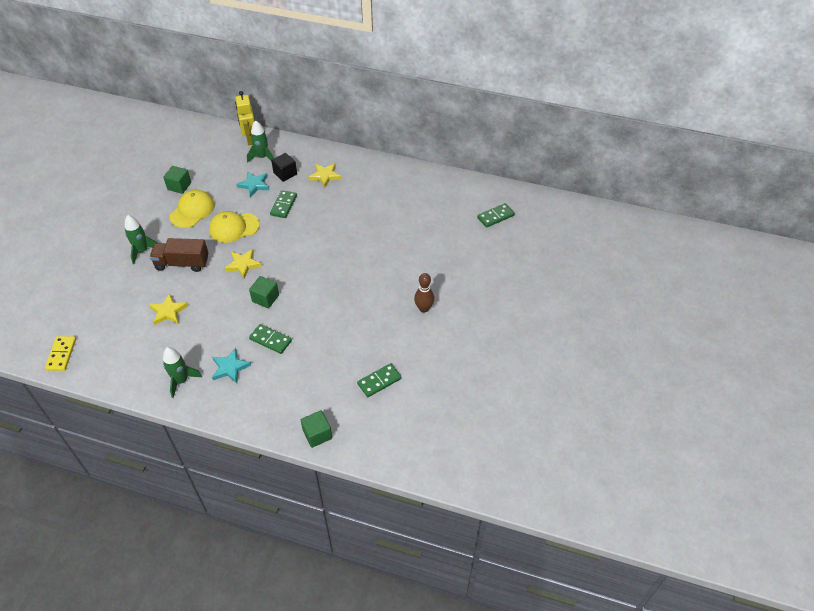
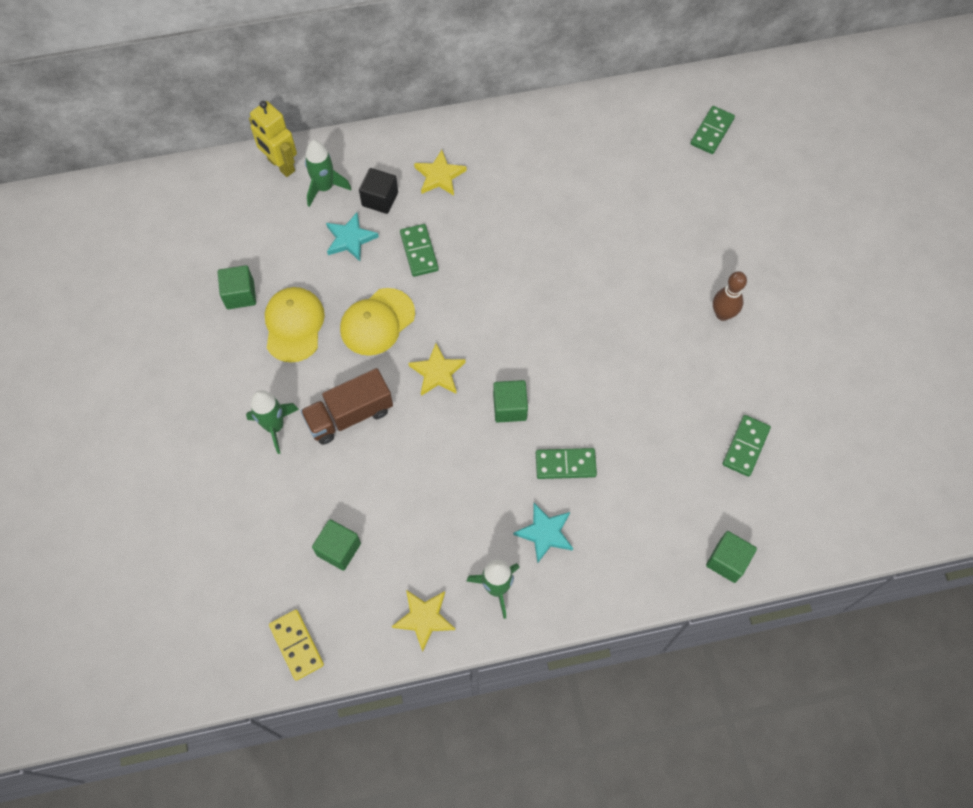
camera: 30 degrees left, 15 degrees up
(121, 321) = (339, 549): none -> green cube
(168, 311) = (393, 498): yellow star -> yellow star (424, 618)

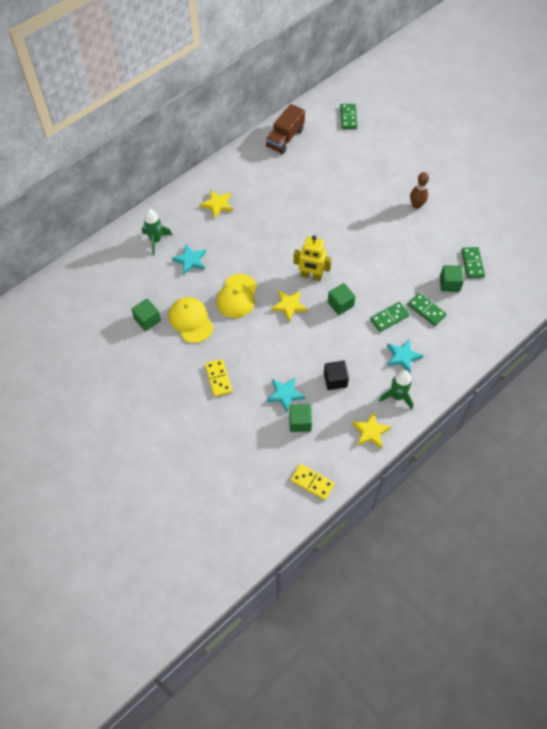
camera: 30 degrees left, 5 degrees down
(275, 426) = (218, 378): green rocket -> yellow domino
(281, 165) = (121, 240): yellow robot -> yellow robot (311, 276)
(346, 498) = (285, 394): none -> turquoise star
(349, 415) = (256, 351): brown truck -> brown truck (285, 138)
(380, 199) = (192, 232): black cube -> black cube (335, 380)
(419, 251) = (234, 249): green domino -> green domino (426, 310)
(727, 561) = (501, 322): green cube -> green cube (449, 284)

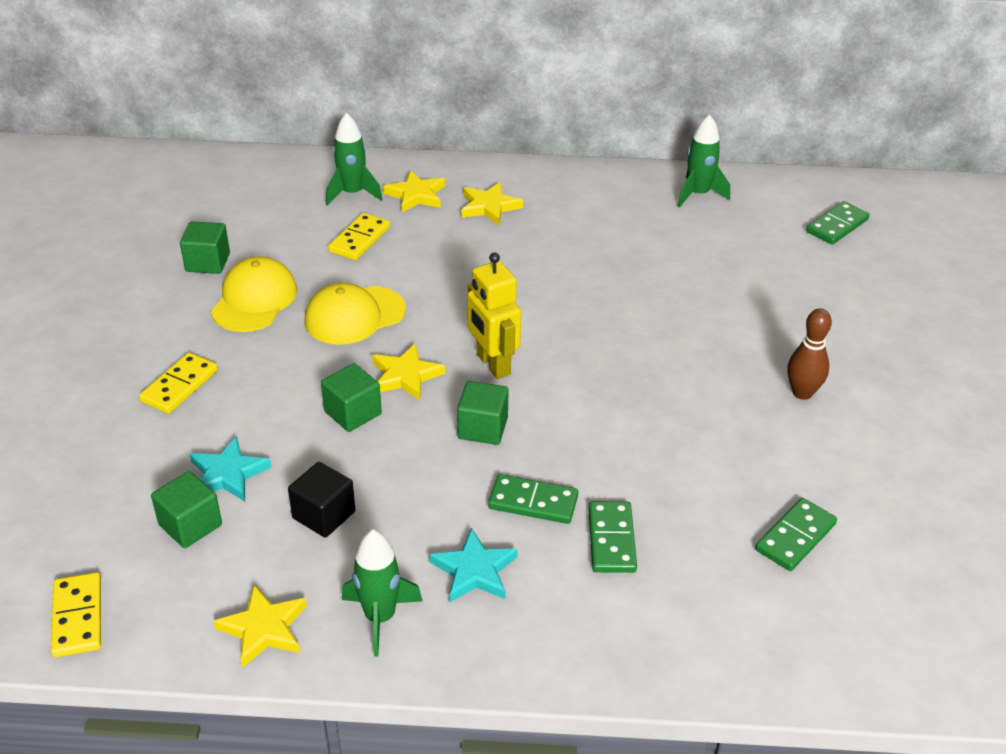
camera: 45 degrees right, 20 degrees down
(182, 221) = (416, 195): none -> yellow star
(190, 260) = (359, 239): turquoise star -> yellow domino
(285, 138) = (698, 194): brown truck -> green rocket
(449, 284) = (709, 534): green cube -> green cube (353, 413)

